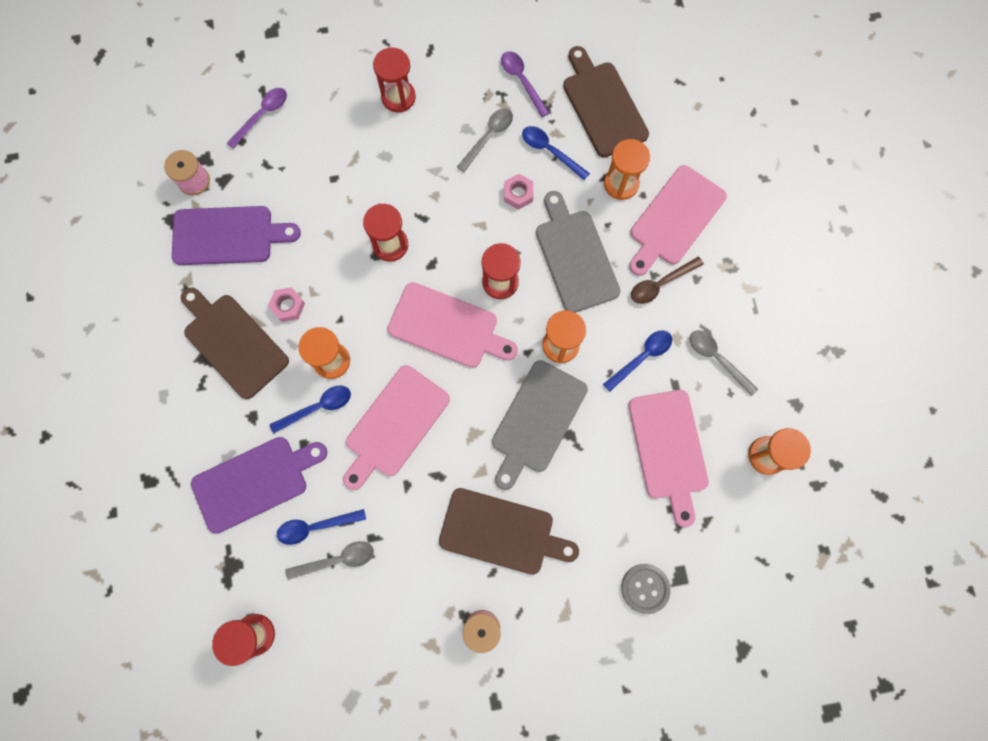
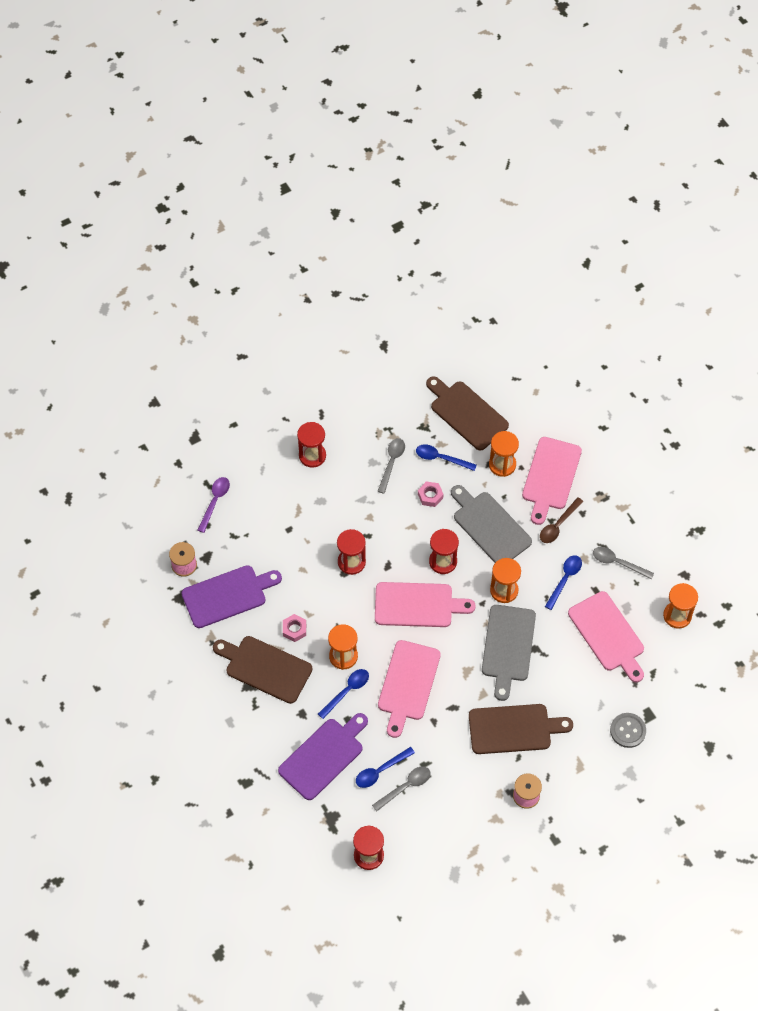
camera: 20 degrees left, 15 degrees down
(522, 81) = (399, 415): purple spoon -> none

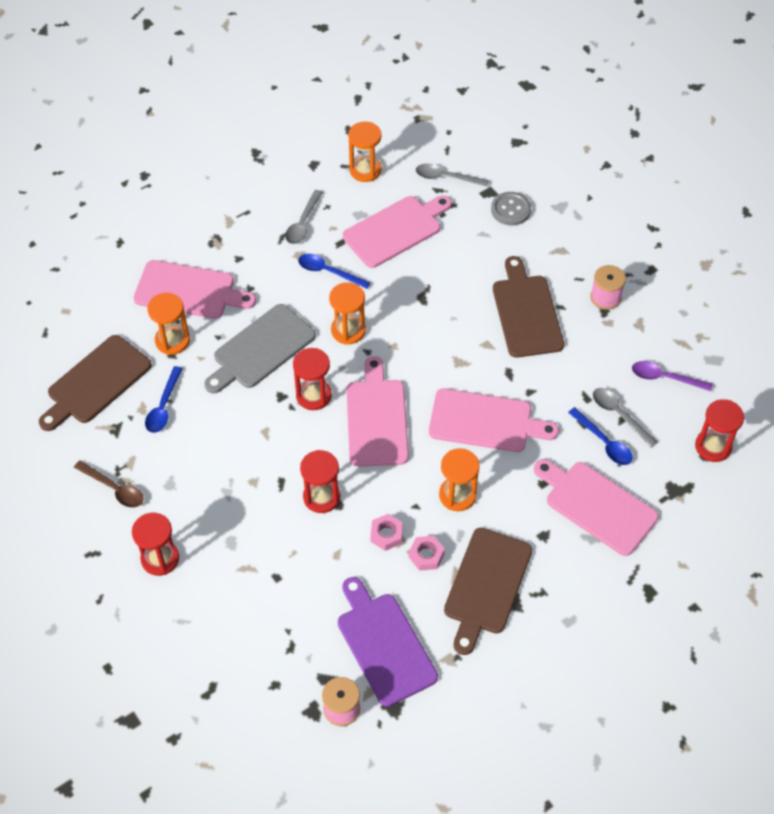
camera: 95 degrees left, 5 degrees down
(215, 502) = (237, 679): purple spoon -> purple spoon (665, 378)
(323, 756) = (597, 506): purple cutting board -> pink cutting board
(347, 691) = (505, 487): blue spoon -> none
(391, 463) = (170, 462): grey spoon -> grey spoon (446, 177)
(430, 496) = (219, 415): pink nut -> pink nut (386, 535)
(508, 647) = (422, 323): grey cutting board -> none
(558, 525) = (255, 281): brown spoon -> brown spoon (114, 489)

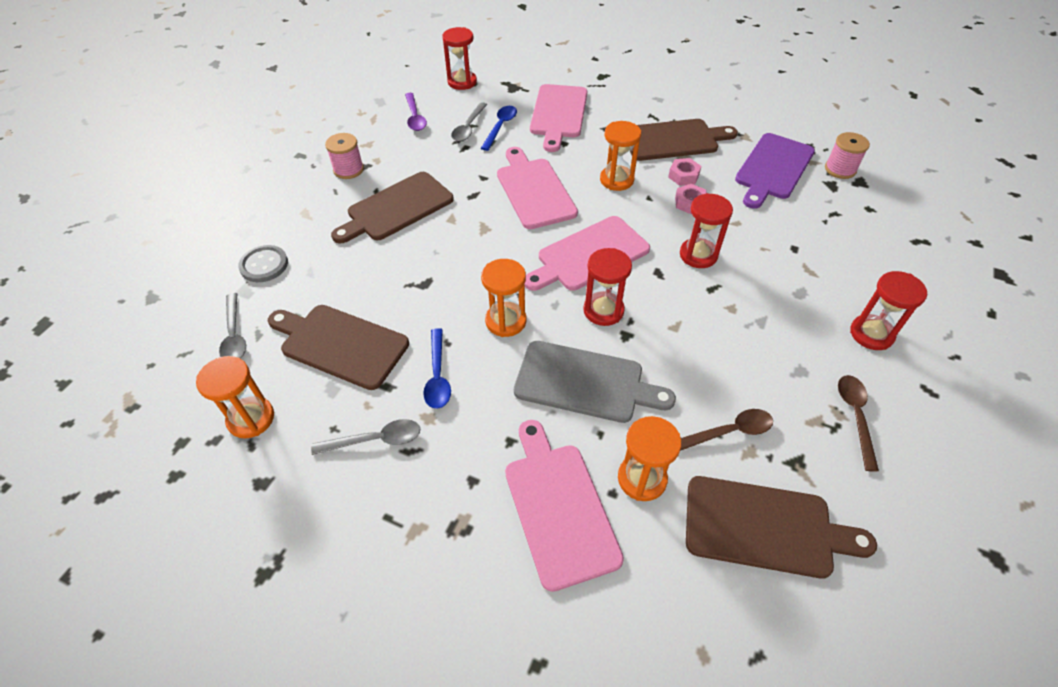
camera: 120 degrees left, 5 degrees down
(163, 406) = (728, 432): blue spoon -> brown spoon
(395, 230) = (340, 345): pink cutting board -> brown cutting board

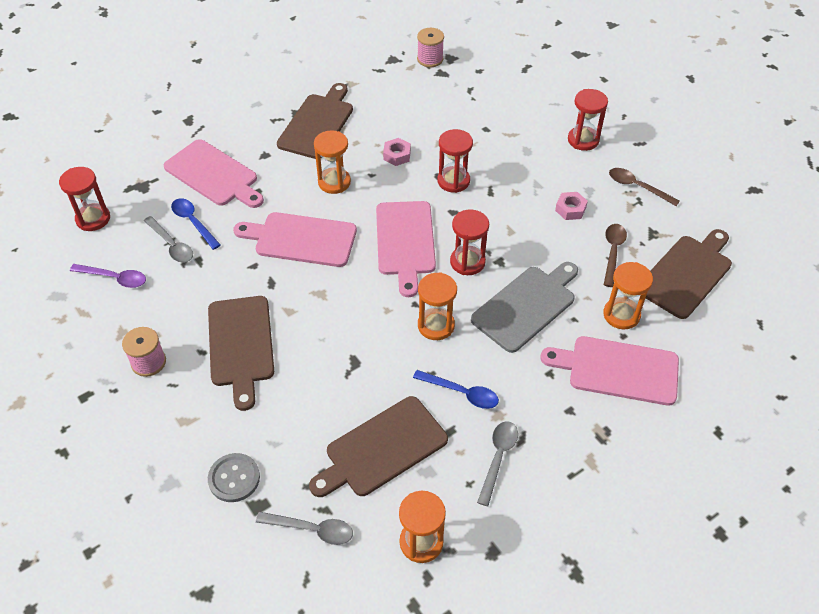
camera: 60 degrees left, 0 degrees up
(683, 176) = (364, 142): pink nut -> pink nut (570, 209)
(773, 169) = (399, 91): purple cutting board -> none

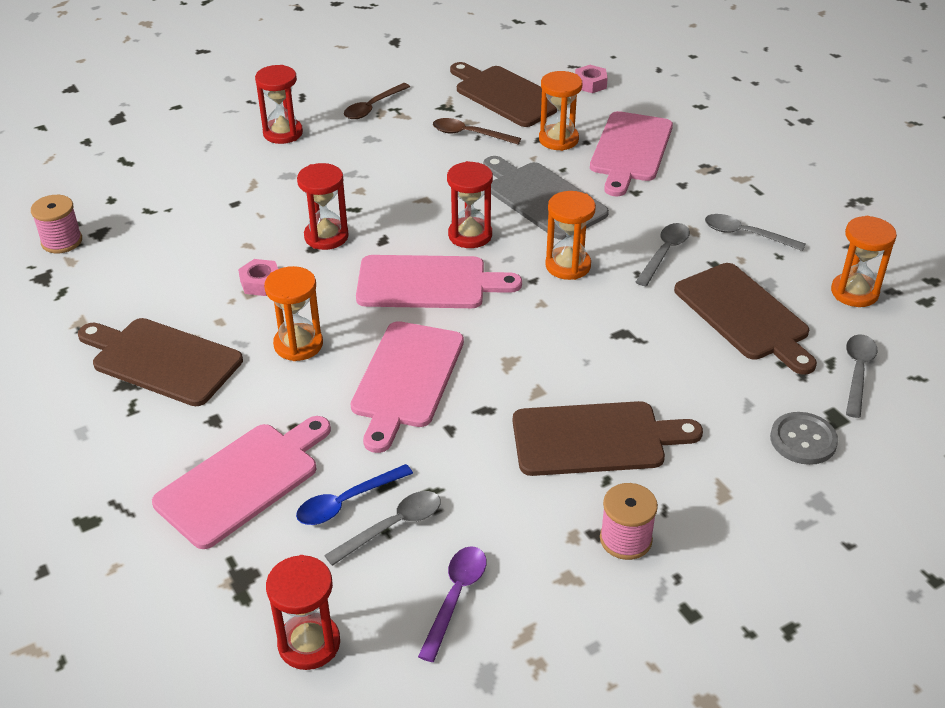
camera: 85 degrees left, 10 degrees down
(461, 393) = (664, 253): blue spoon -> grey spoon
(570, 209) = (398, 154): pink nut -> pink nut (590, 84)

